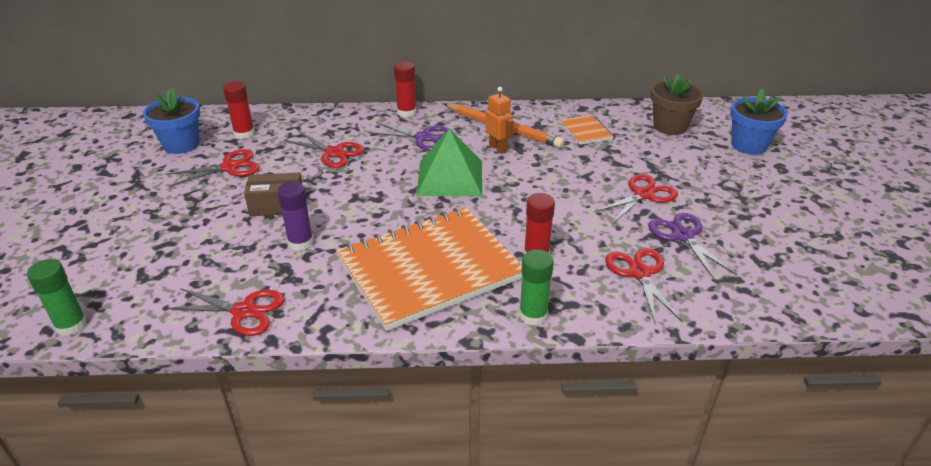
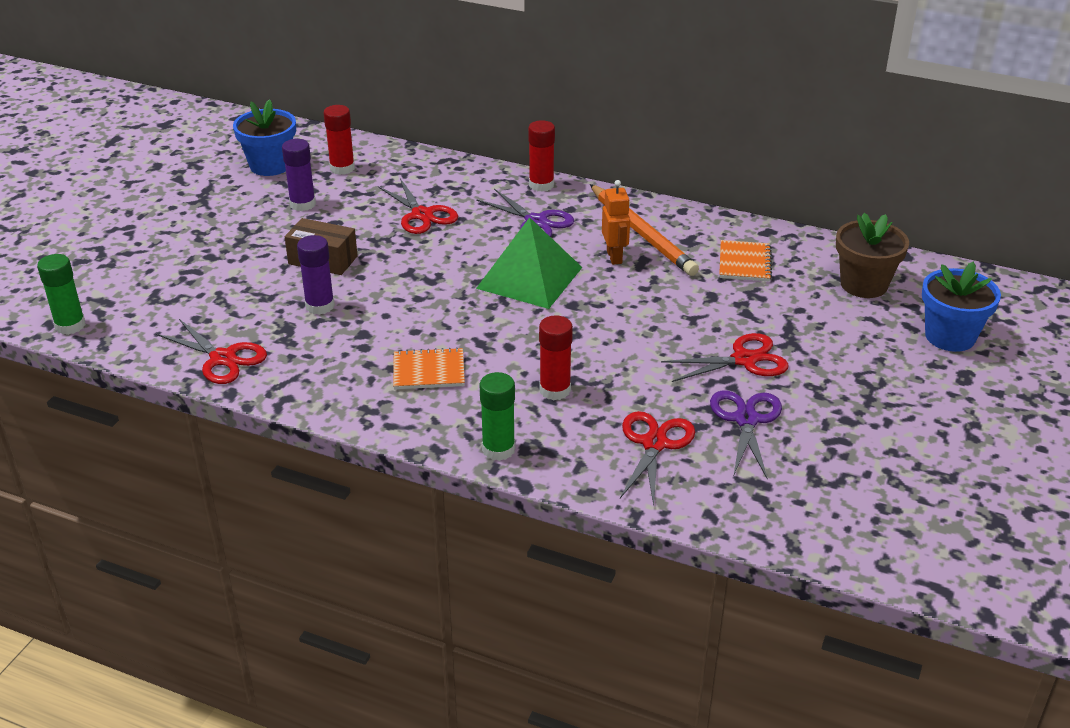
camera: 25 degrees right, 0 degrees up
(229, 167) = (302, 204): red scissors -> purple glue stick
(429, 269) = (429, 371): orange notebook -> orange notebook, size x0.40

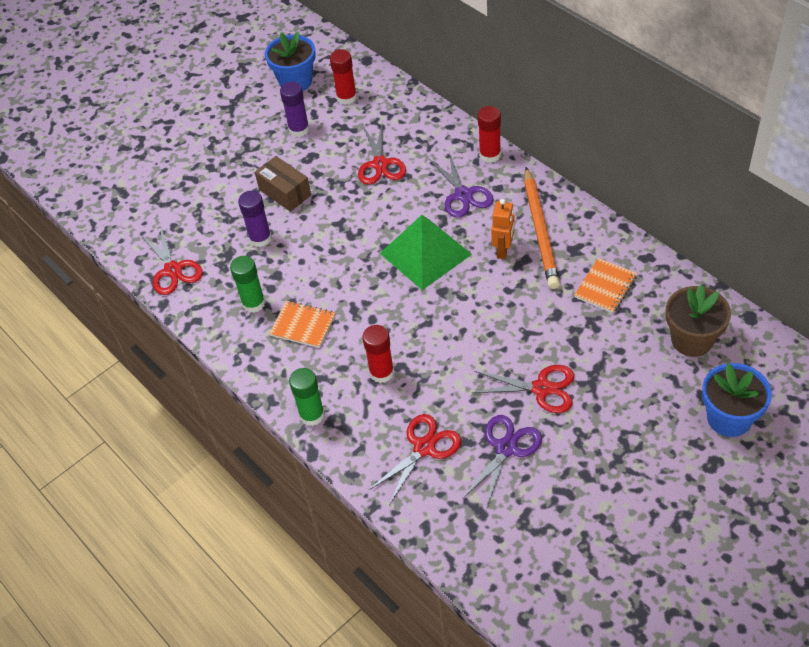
camera: 30 degrees right, 15 degrees up
(70, 325) = (91, 209): green glue stick -> green glue stick (253, 303)

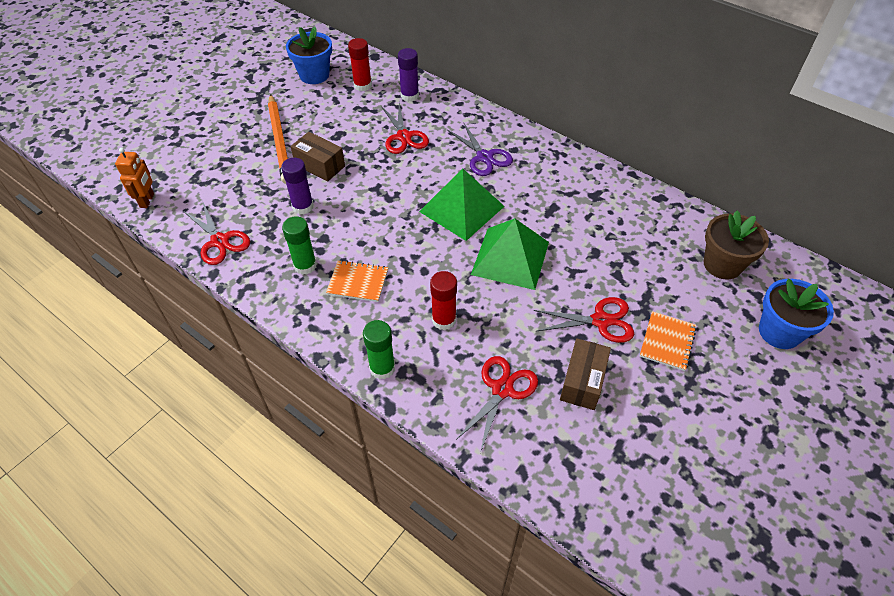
camera: 15 degrees left, 0 degrees up
(299, 129) = (324, 113): purple glue stick -> purple glue stick (409, 96)
(464, 312) = (510, 258): none -> green pyramid
(490, 155) = (500, 124): red glue stick -> none
(503, 250) = (532, 201): orange robot -> orange robot (147, 201)
(506, 448) = (582, 381): purple scissors -> brown box
(540, 230) = (560, 182): orange pencil -> orange pencil (279, 141)
(605, 287) = (632, 225): orange notebook -> orange notebook (667, 342)

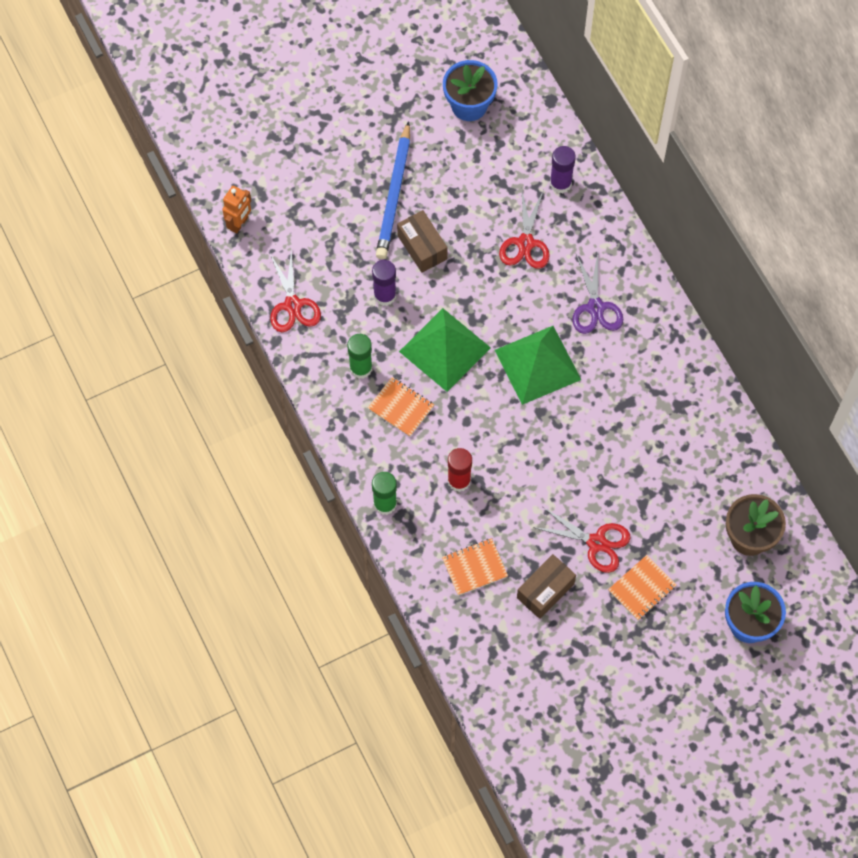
camera: 25 degrees right, 15 degrees up
(279, 141) = (394, 194): orange pencil -> blue pencil
(362, 85) = (516, 145): red glue stick -> none
(502, 389) = (474, 567): red scissors -> orange notebook
(510, 258) = (553, 442): green pyramid -> green pyramid (444, 349)

